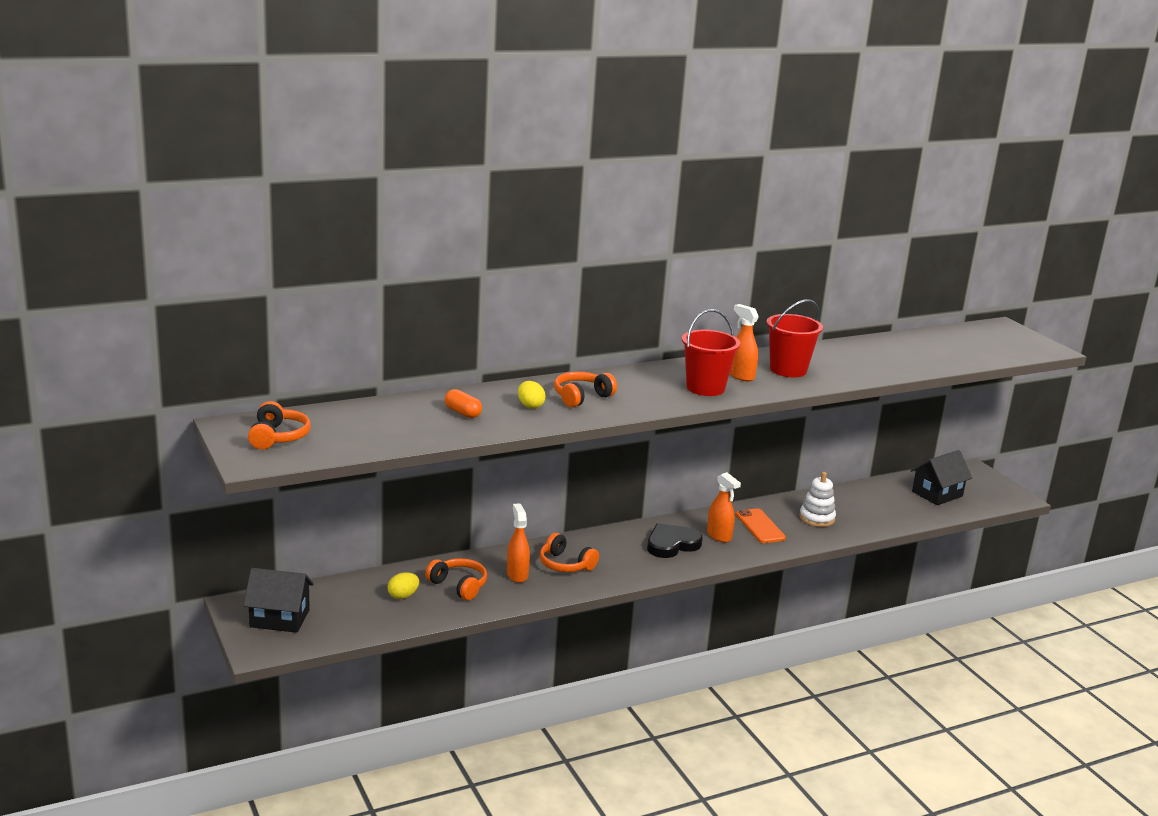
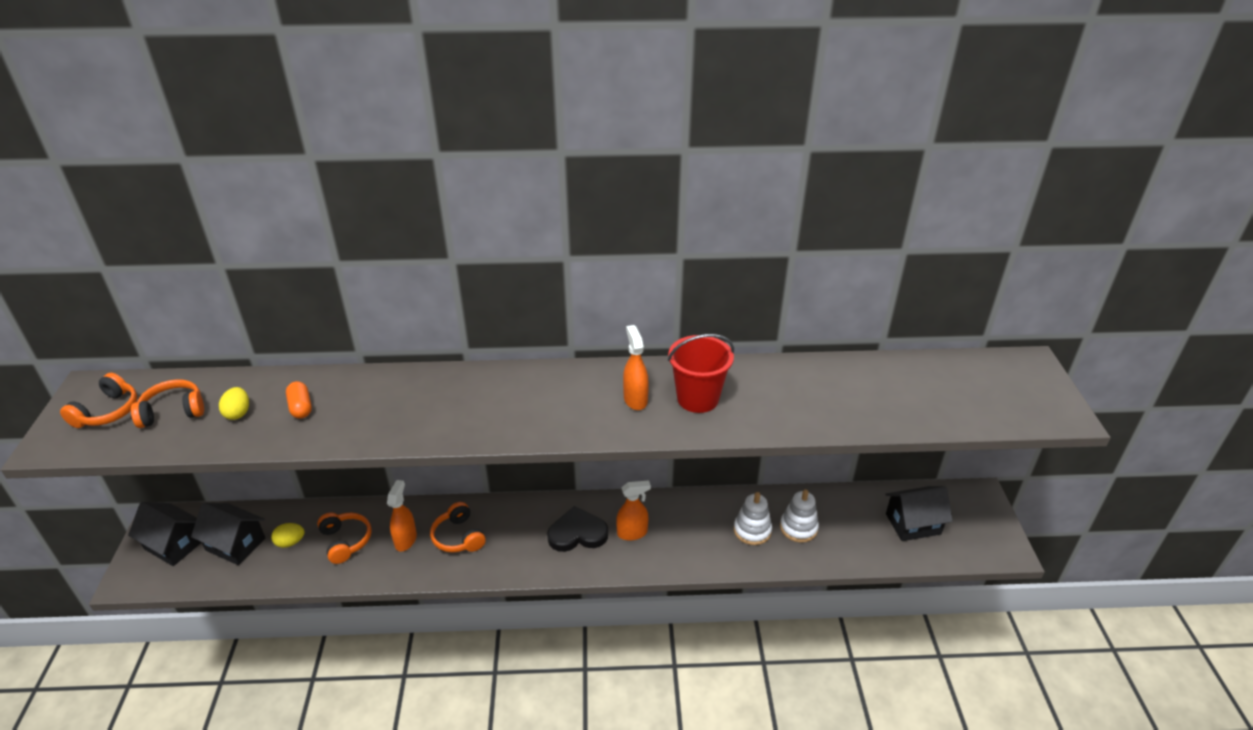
camera: 25 degrees right, 15 degrees up
(346, 607) = (235, 544): none -> black house
(530, 406) = (374, 409): yellow egg -> yellow egg (238, 413)
(581, 397) = (436, 404): orange headphones -> orange headphones (173, 411)
(705, 388) = (578, 413): red bucket -> none
(719, 536) = (632, 533): orange spray bottle -> orange spray bottle turned 90 degrees counterclockwise
(760, 526) = (684, 529): orange phone -> none
(852, 510) = (798, 528): none -> white stacking toy

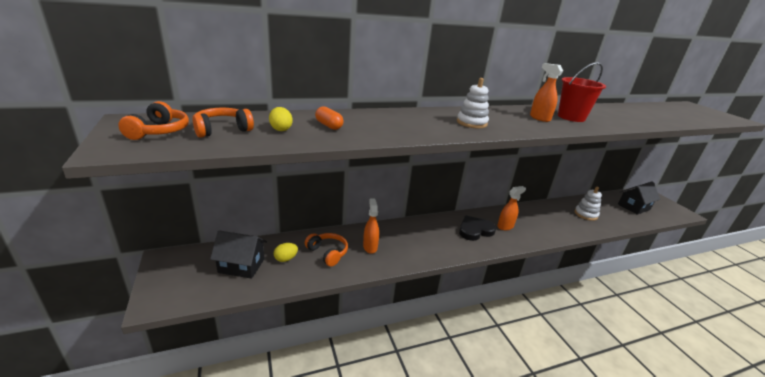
camera: 20 degrees left, 10 degrees down
(174, 544) = (187, 272): black house -> none
(458, 537) = (404, 241): orange headphones -> none
(752, 530) = (565, 218): white stacking toy -> white stacking toy (471, 123)

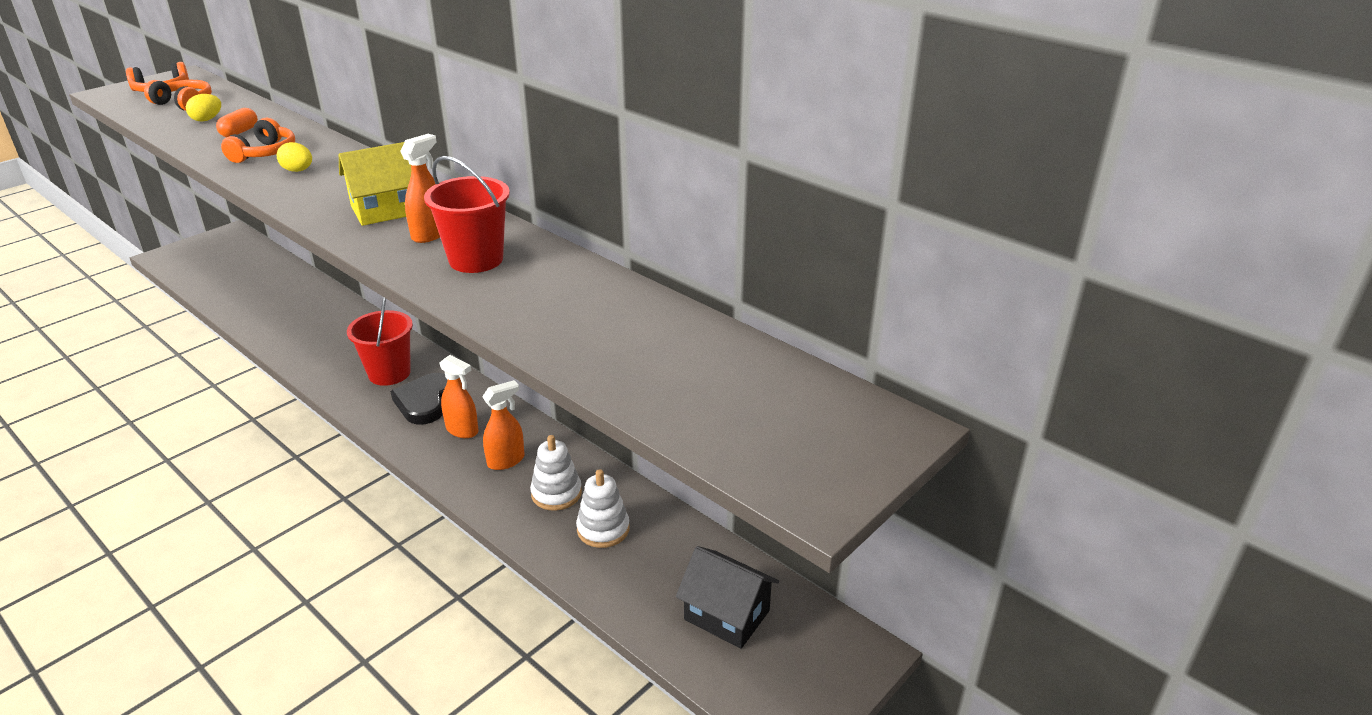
camera: 65 degrees right, 5 degrees up
(241, 265) = (237, 270): black house -> none
(286, 259) = (262, 288): yellow egg -> yellow egg (298, 170)
(327, 253) = (288, 307): orange headphones -> orange headphones (265, 153)
(370, 247) = (319, 329): orange spray bottle -> orange spray bottle (506, 461)
(440, 234) = (389, 373): none -> red bucket
(471, 123) = (337, 193): white stacking toy -> white stacking toy (556, 493)
(475, 230) = (425, 402): black heart -> black heart turned 120 degrees counterclockwise
(503, 119) = (385, 210): none -> yellow house

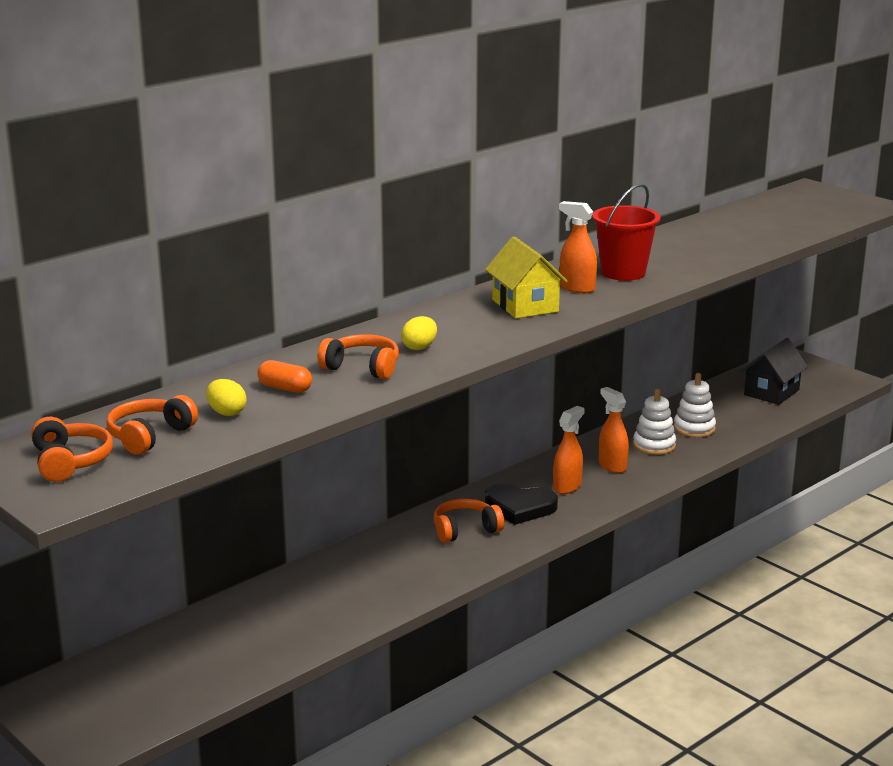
camera: 85 degrees left, 10 degrees down
(389, 373) = (465, 530): red bucket -> orange headphones

